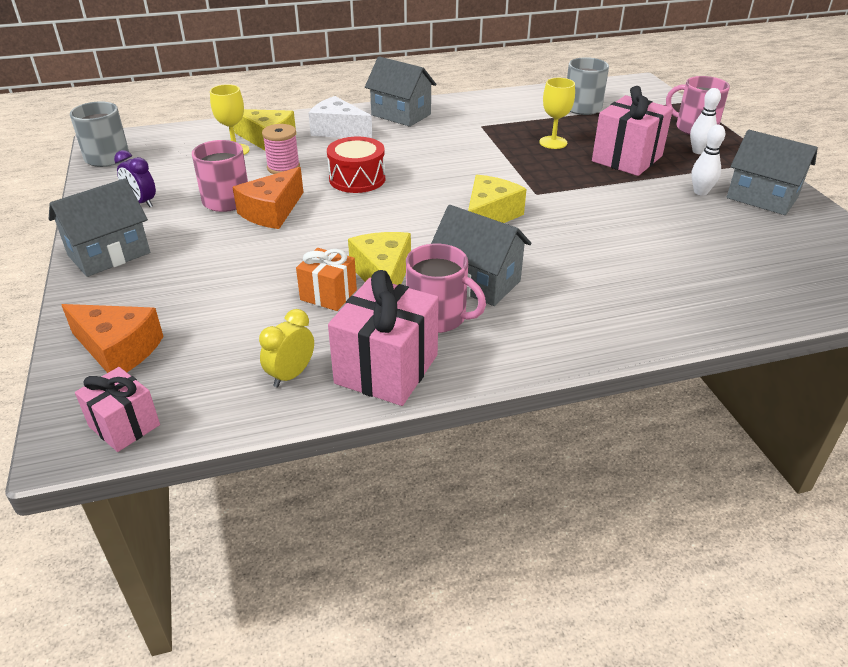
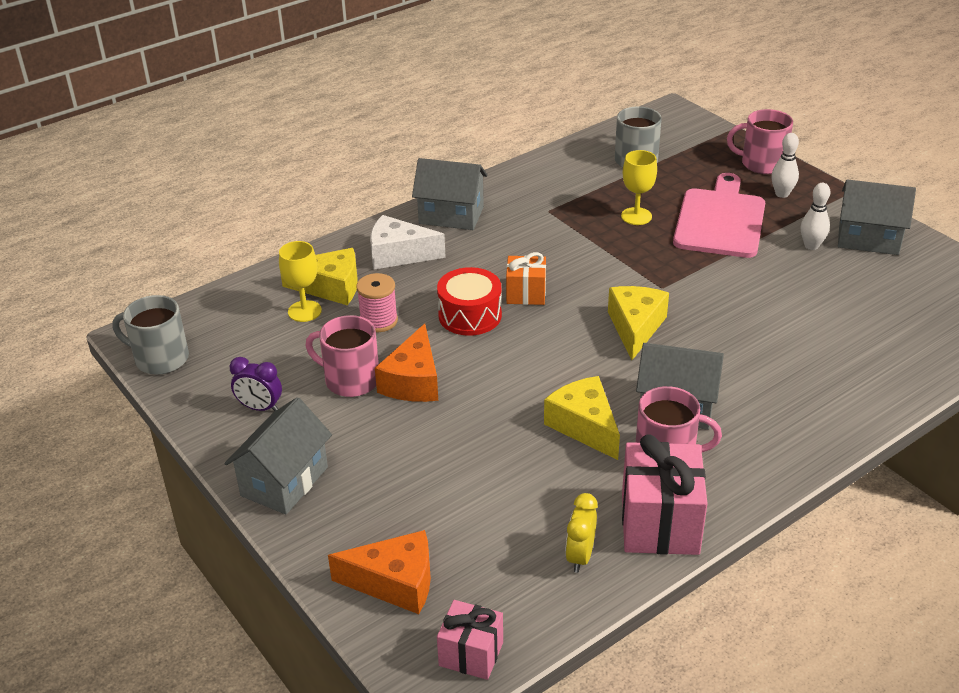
camera: 20 degrees left, 0 degrees up
(328, 295) = (548, 462): orange gift -> orange gift (526, 294)
(627, 158) = (720, 220): pink gift -> pink cutting board

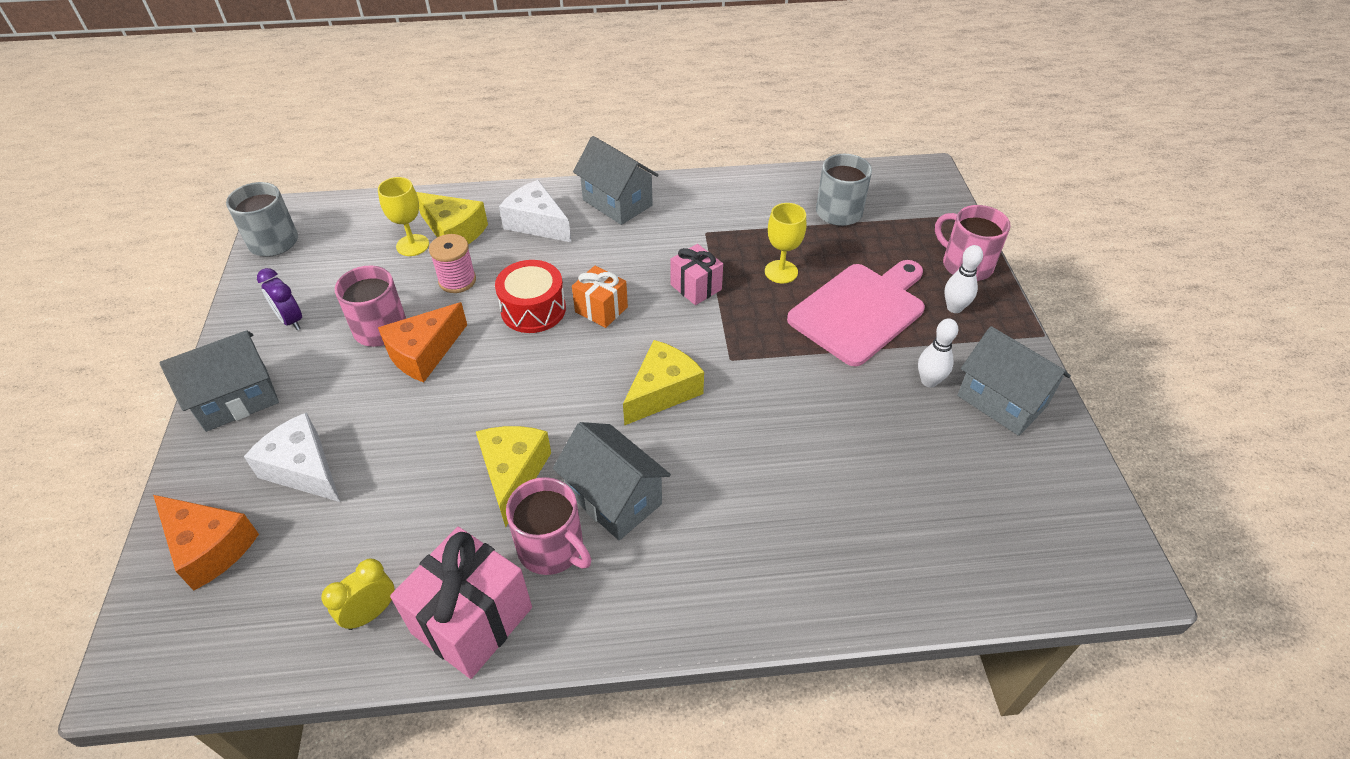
camera: 30 degrees right, 10 degrees up
(409, 499) = (303, 469): none -> white cheese
(471, 654) = (188, 659): pink gift -> pink gift (696, 287)

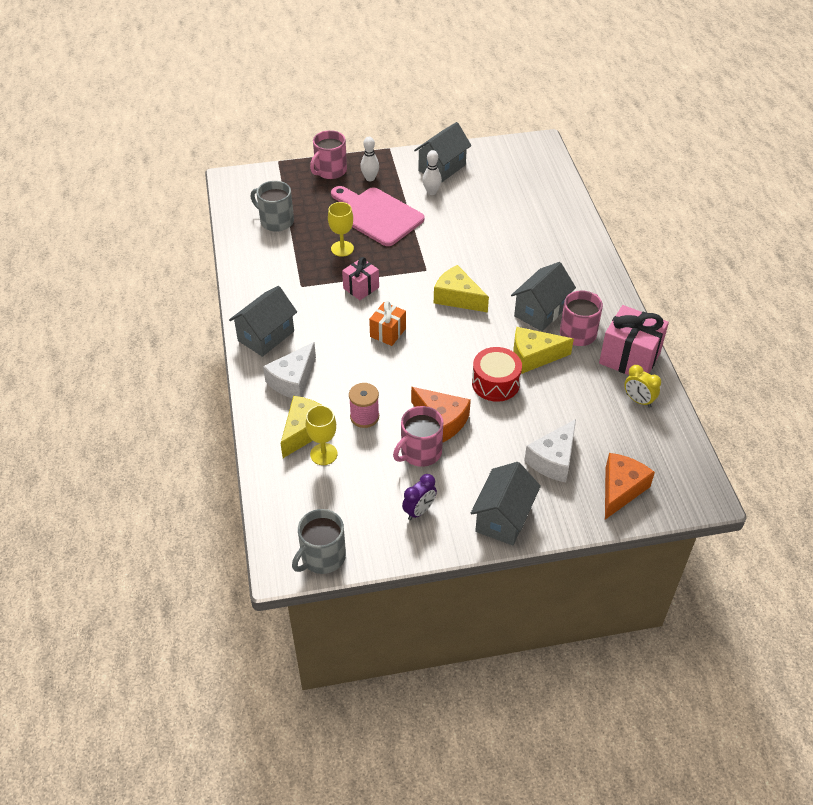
camera: 95 degrees left, 0 degrees up
(236, 399) = (503, 518): grey house -> grey house turned 60 degrees clockwise
(533, 309) = (391, 368): red drum -> red drum (495, 383)

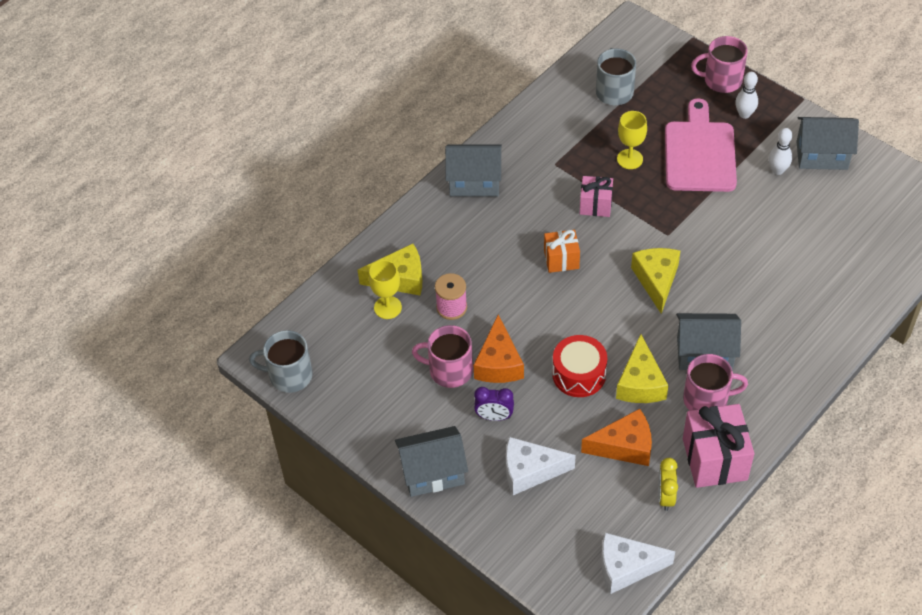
camera: 55 degrees right, 5 degrees up
(293, 380) = (444, 234): white cheese -> white cheese (626, 567)
(419, 511) = (388, 409): purple clock -> purple clock (494, 416)
(534, 356) = (640, 383): yellow cheese -> yellow cheese turned 135 degrees counterclockwise
(620, 489) = (543, 542): orange cheese -> orange cheese (624, 446)

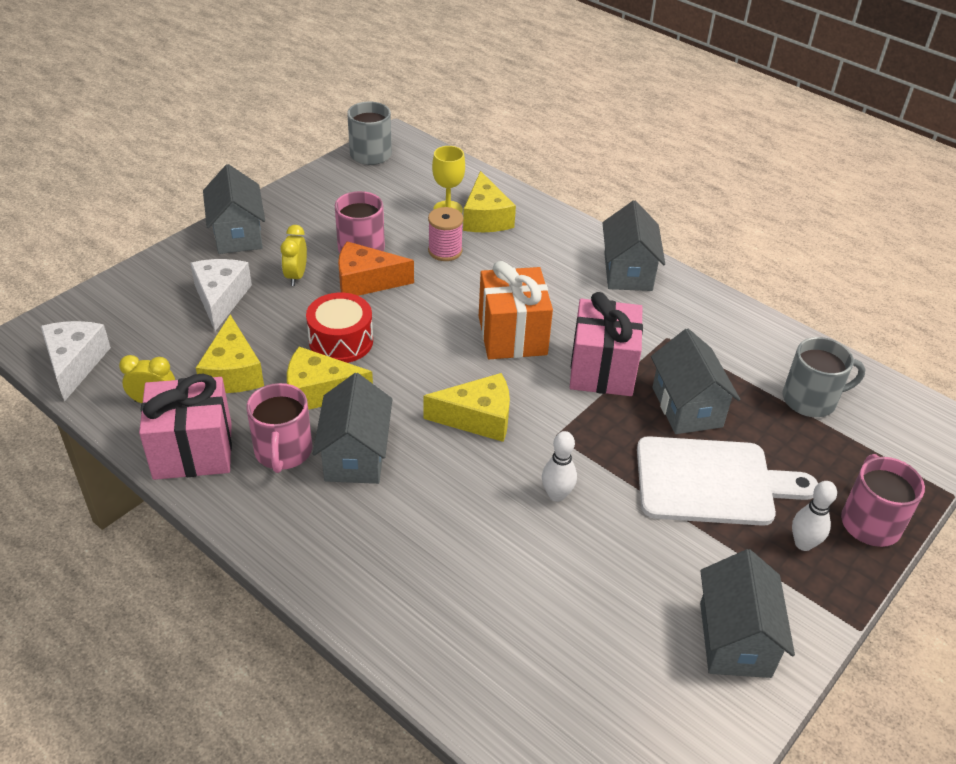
camera: 85 degrees right, 10 degrees down
(494, 416) = (296, 276): purple clock -> yellow clock
(561, 259) = (512, 335): orange gift -> orange gift, size x1.70
(595, 205) = (602, 370): pink gift -> pink gift, size x1.70
(624, 446) = (233, 372): orange cheese -> yellow cheese
(630, 159) = (687, 407): yellow goblet -> grey house
(700, 153) = (712, 482): pink cutting board -> white cutting board
(778, 170) = (692, 574): white bowling pin -> white bowling pin (556, 495)

